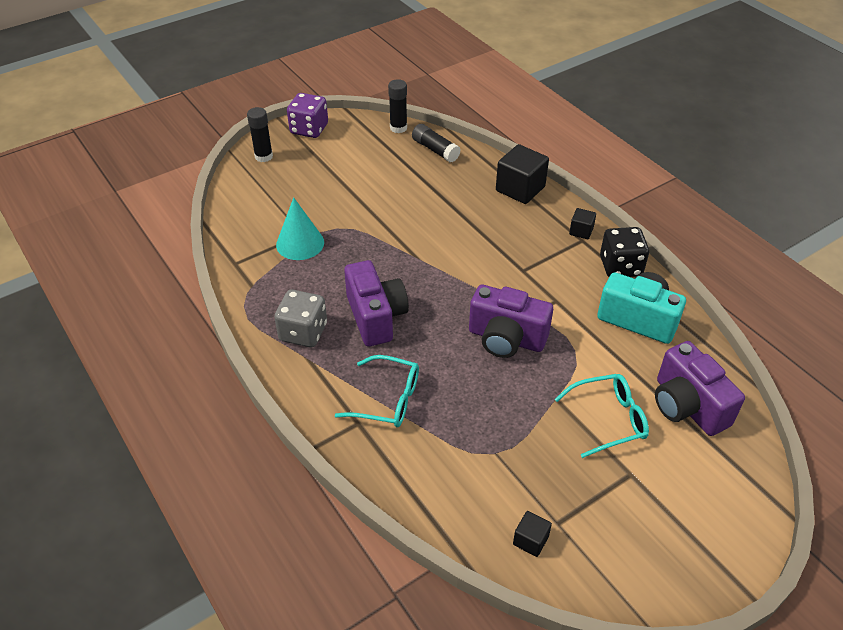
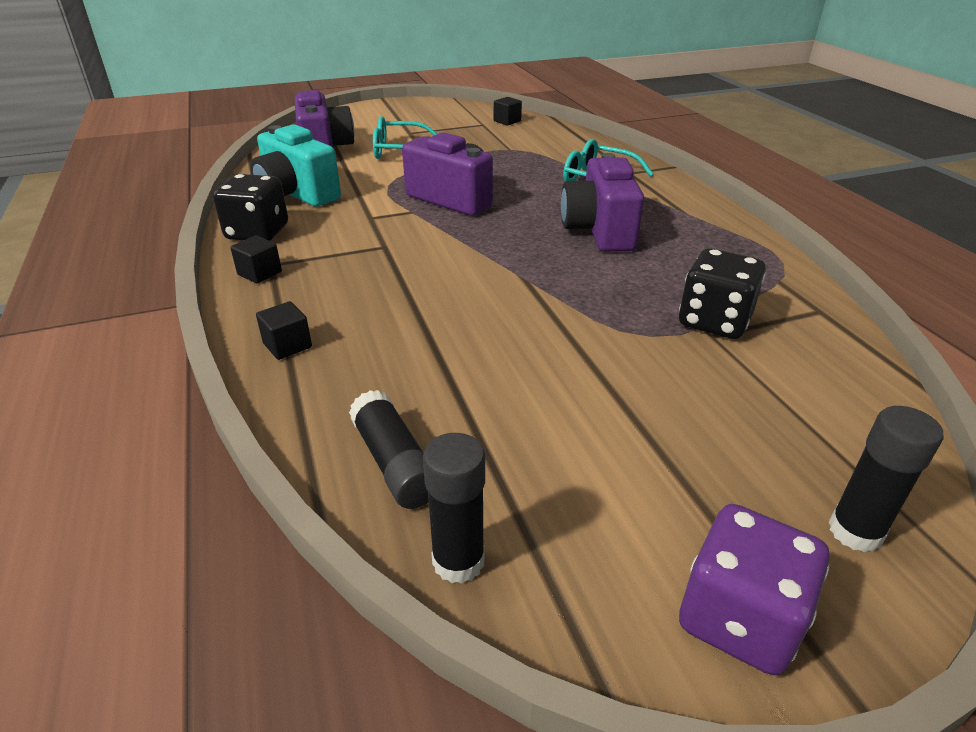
camera: 165 degrees left, 10 degrees down
(300, 243) = (714, 321): turquoise cone -> black dice
(303, 332) = (693, 230): grey dice -> none
(520, 189) = (287, 345): black cube -> black cube, size x0.52

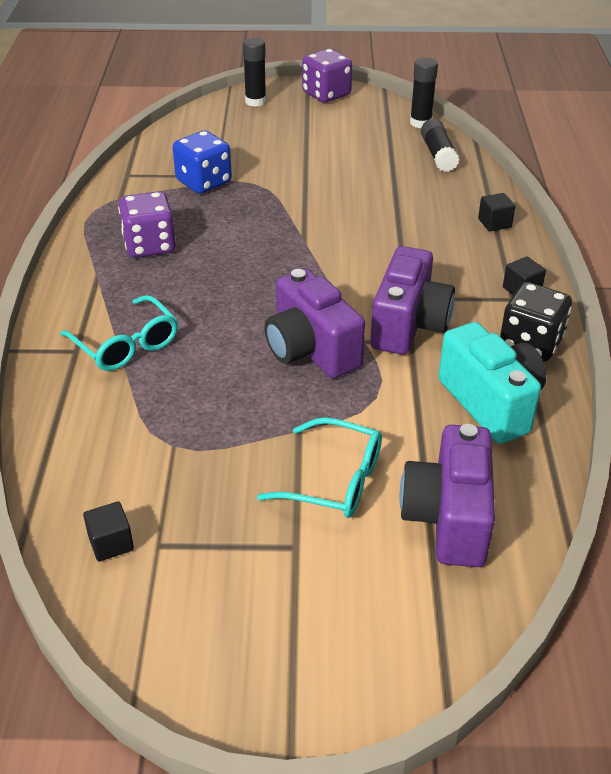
camera: 160 degrees left, 5 degrees up
(599, 231) = (201, 271): purple camera -> purple camera (408, 325)
(675, 242) = (149, 245): none -> purple dice
(714, 321) = (204, 182): black dice -> blue dice

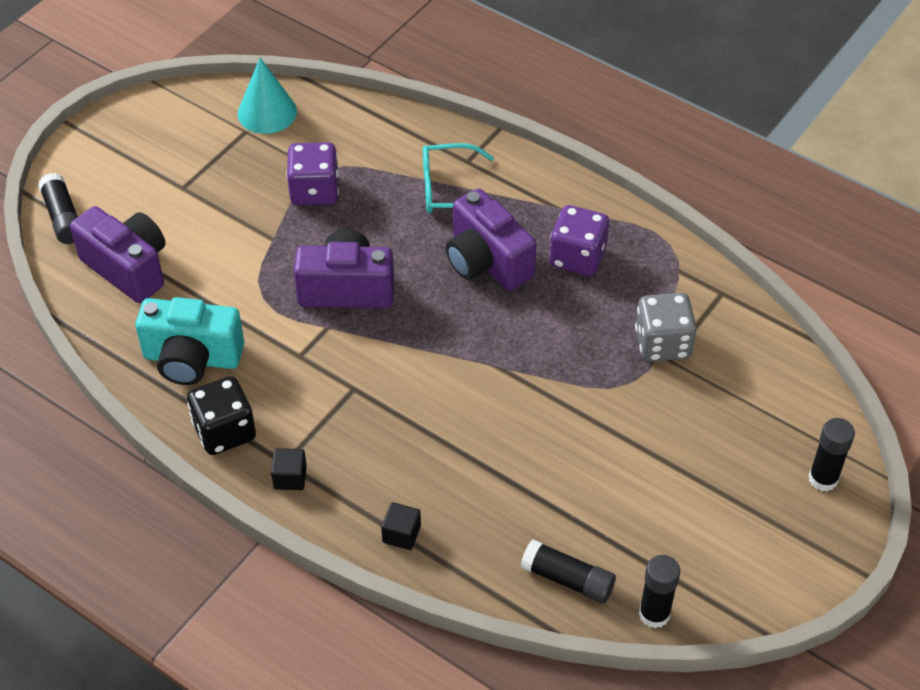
camera: 125 degrees right, 10 degrees up
(111, 543) = (267, 112): black cube -> turquoise cone
(204, 182) = (662, 343): blue dice -> grey dice
(326, 94) = (797, 562): purple dice -> purple dice (314, 191)
(335, 480) = (212, 232): turquoise glasses -> none
(408, 325) = (319, 366): purple camera -> purple camera (486, 261)
(445, 632) = (63, 217): none -> black glue stick

